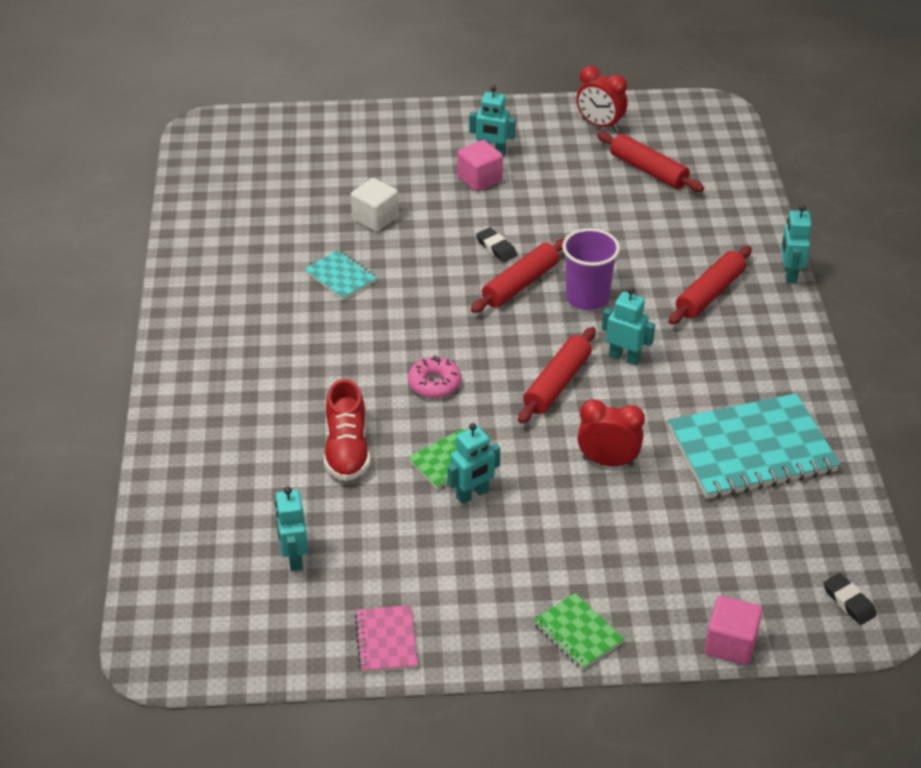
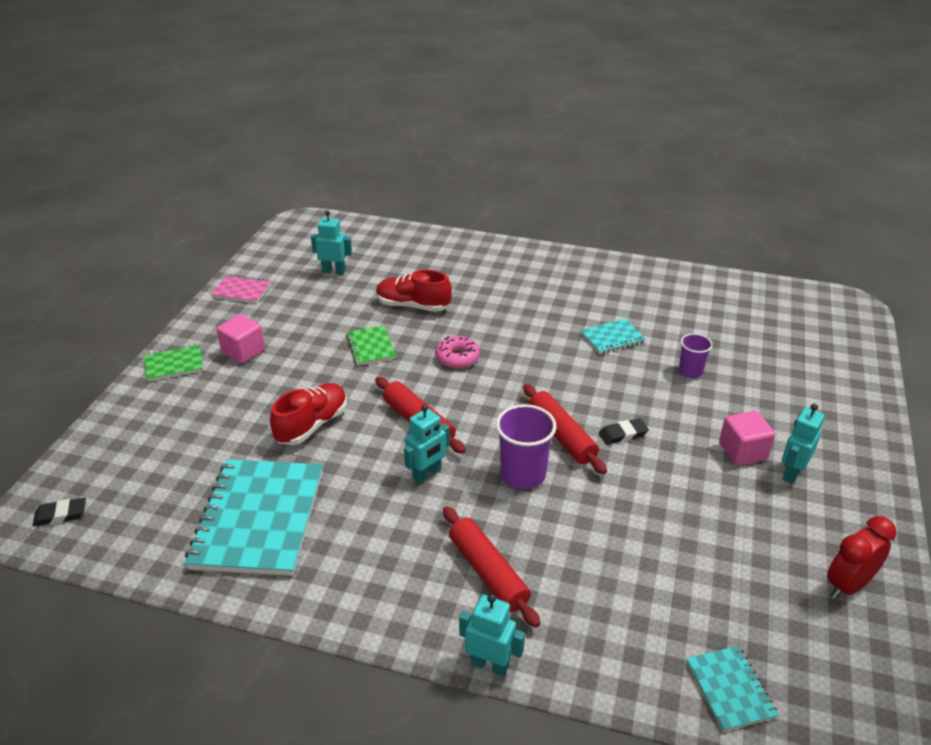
camera: 110 degrees right, 5 degrees down
(375, 218) = (690, 371): white cube -> purple cup
(472, 494) = (331, 349): turquoise robot -> none
(608, 461) = (312, 425): red clock -> red shoe
(648, 171) = (738, 600): red rolling pin -> none
(727, 169) = (730, 689): none -> turquoise notebook
(730, 644) = (94, 432): pink cube -> pink cube (243, 351)

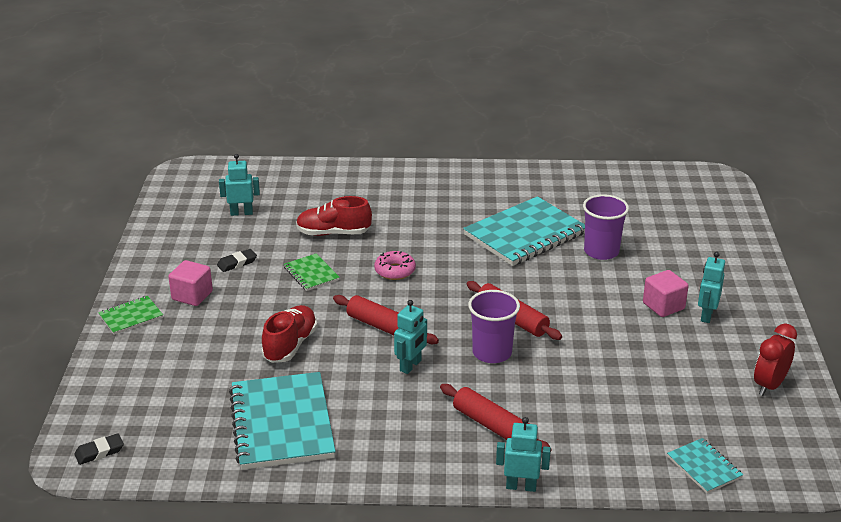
camera: 15 degrees left, 5 degrees down
(242, 291) = (160, 243): pink notebook -> none
(612, 338) = (525, 234): turquoise notebook -> turquoise notebook, size x2.09
(623, 434) = (562, 309): black eraser -> black eraser (237, 263)
(690, 371) = (601, 251): purple cup -> purple cup, size x1.64

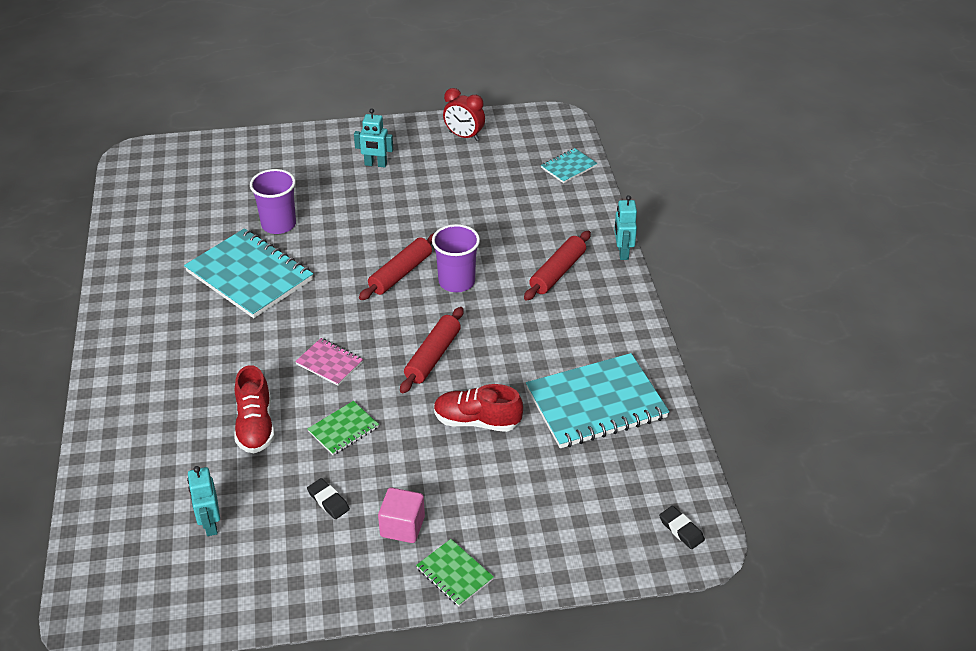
camera: 100 degrees left, 10 degrees up
(395, 271) = (329, 363): pink donut -> pink notebook
(411, 366) = (488, 330): turquoise robot -> none
(663, 306) = (365, 187): pink cube -> none

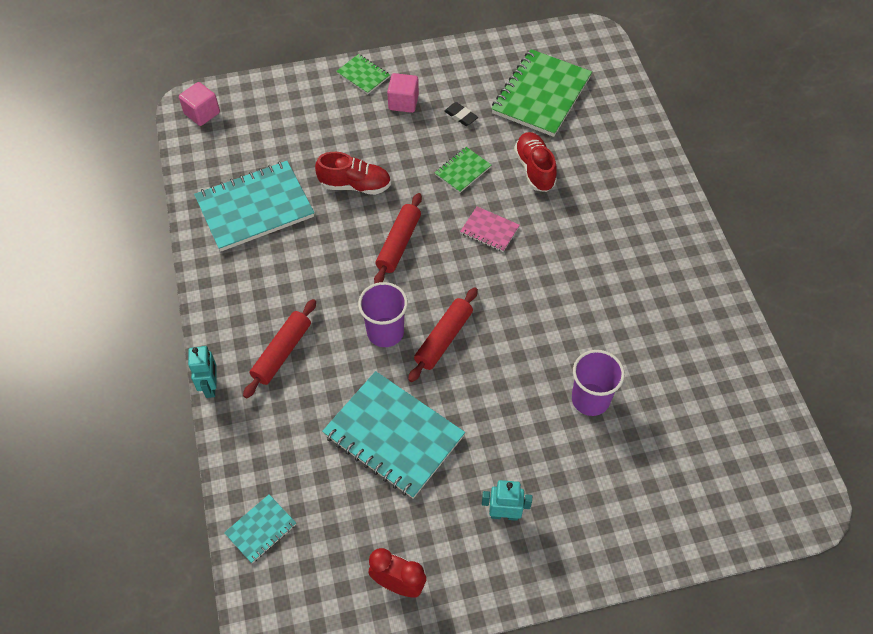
camera: 175 degrees right, 15 degrees up
(210, 524) = (541, 95): turquoise robot -> green notebook
(249, 276) = (595, 324): turquoise notebook -> turquoise notebook (393, 436)
(681, 530) = (202, 113): black eraser -> pink cube

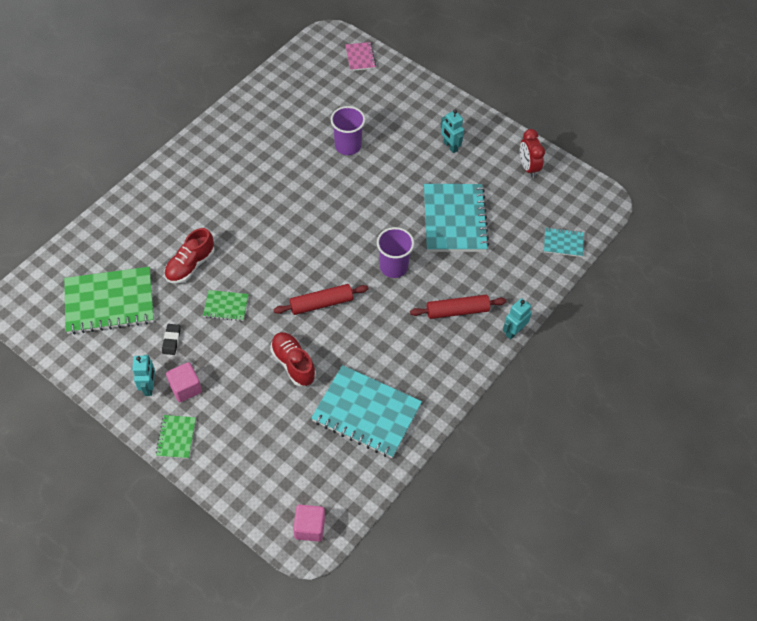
camera: 130 degrees left, 0 degrees up
(427, 81) = (149, 387): none -> turquoise robot
(443, 339) = (371, 235): red rolling pin -> none
(489, 230) = (267, 260): pink notebook -> pink notebook (360, 57)

